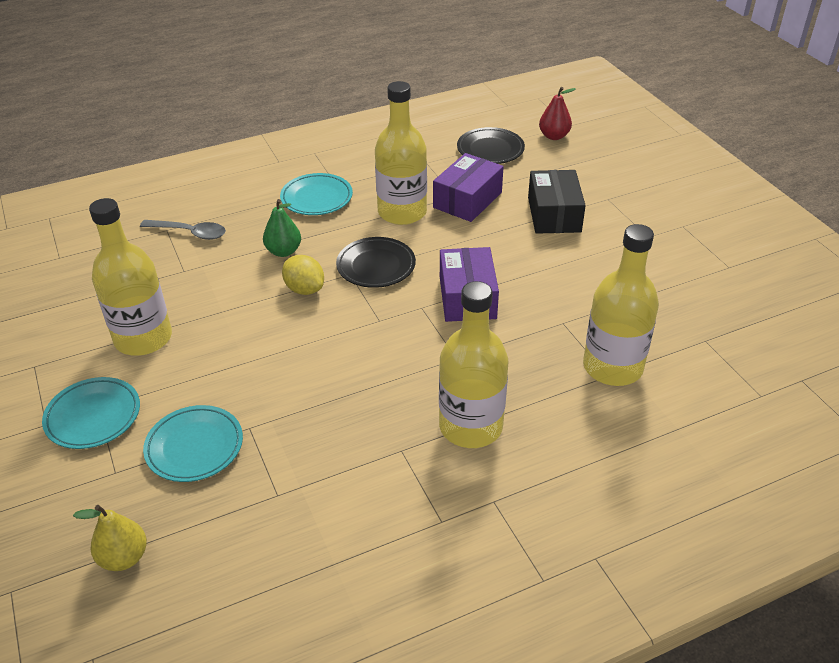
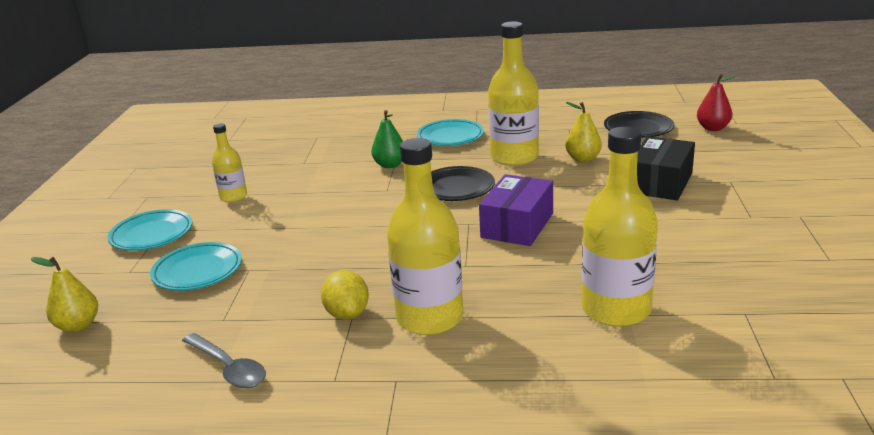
camera: 30 degrees right, 15 degrees down
(143, 338) = (233, 197): yellow bottle -> yellow bottle, size x0.54
(190, 233) = (331, 141): grey spoon -> grey spoon (228, 368)
(304, 289) = (382, 191): yellow lemon -> yellow lemon (347, 314)
(467, 200) = (583, 159): purple box -> yellow pear

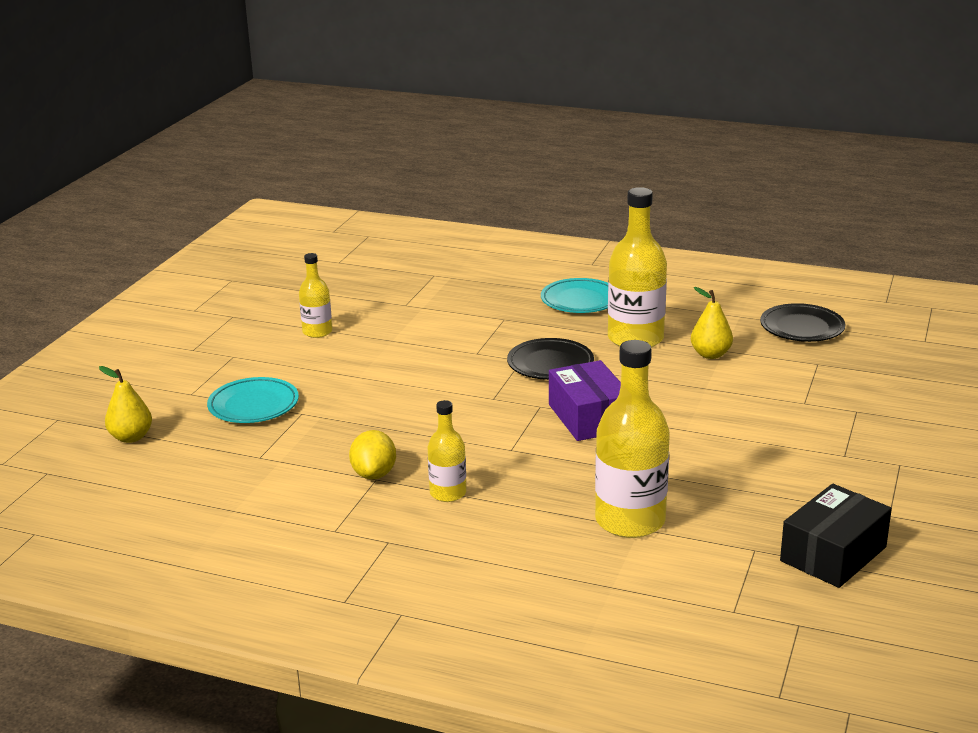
camera: 15 degrees right, 0 degrees up
(152, 234) = (223, 359): turquoise plate -> none
(228, 368) = (248, 501): grey spoon -> none
(390, 165) = (495, 324): green pear -> none
(429, 318) = (448, 493): yellow bottle -> yellow bottle, size x0.54
(517, 225) = (589, 417): purple box -> purple box turned 60 degrees counterclockwise
(660, 183) = (776, 398): black box -> black box (833, 554)
(713, 128) = (890, 343): red pear -> none

